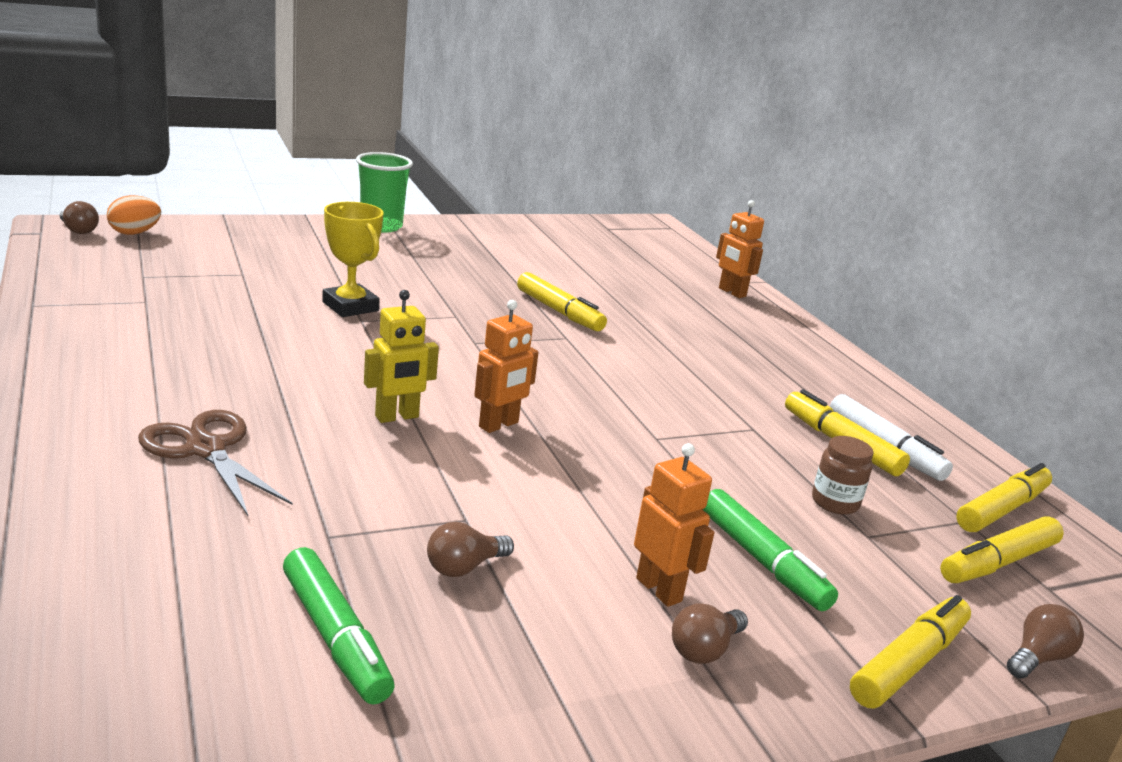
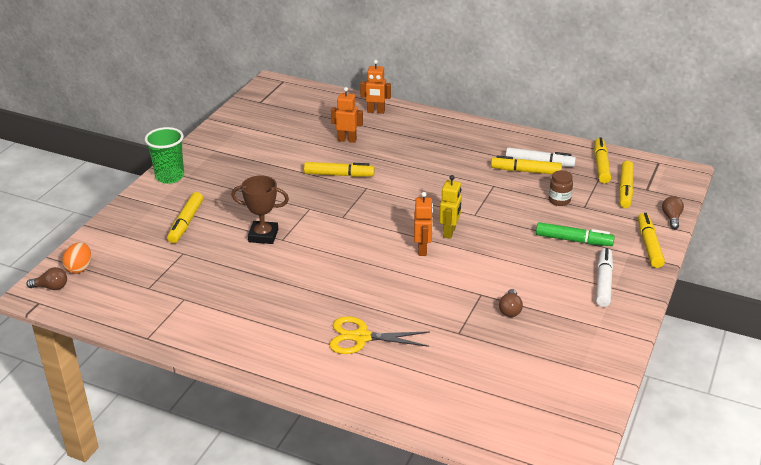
camera: 40 degrees left, 10 degrees up
(206, 449) = (361, 337): brown scissors -> yellow scissors
(306, 258) = (186, 223): none -> yellow marker
(335, 637) = (521, 358): green marker -> none
(350, 306) = (263, 235): yellow trophy -> brown trophy
(397, 417) = (387, 273): yellow robot -> yellow robot (449, 232)
(659, 589) = (566, 273): orange robot -> orange robot (347, 140)
(704, 649) = (603, 282): brown light bulb -> white marker

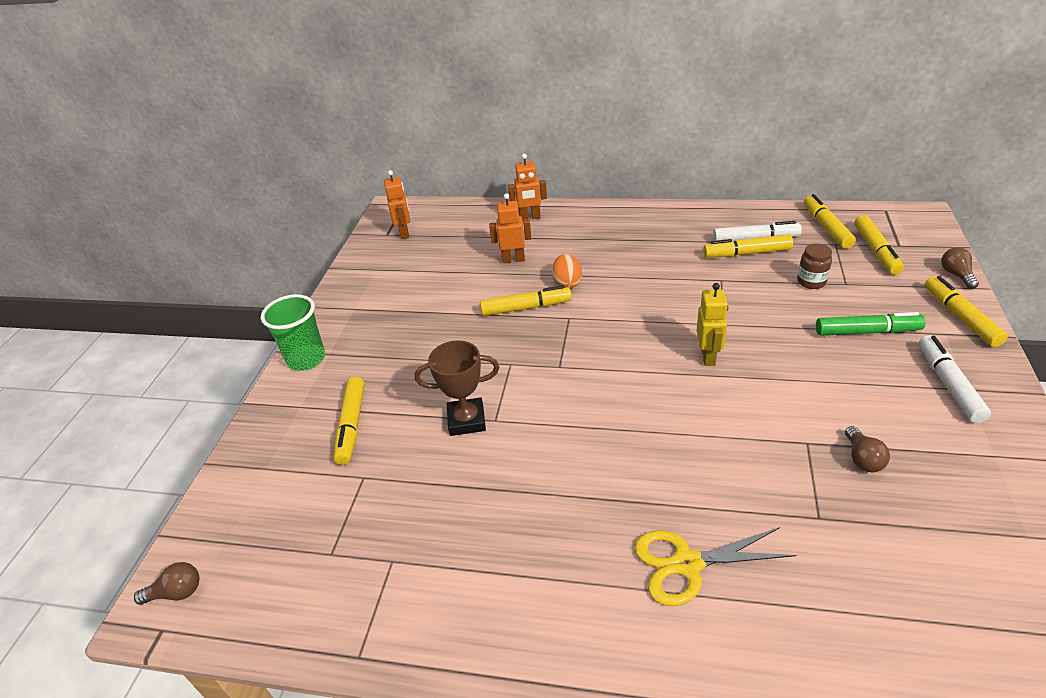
camera: 10 degrees left, 5 degrees up
(79, 268) = (214, 544): orange egg -> orange egg (567, 283)
(422, 249) = (689, 391): orange robot -> orange robot (404, 233)

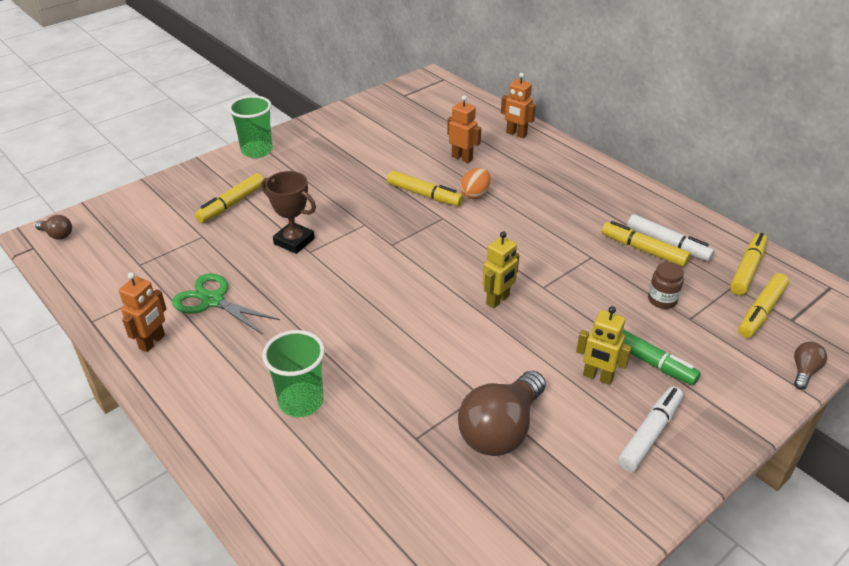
camera: 35 degrees right, 0 degrees up
(404, 233) = (416, 100): orange robot -> orange robot (152, 342)
(466, 533) = (213, 301): none -> green scissors
(687, 564) = (301, 401): yellow scissors -> green cup
(858, 367) = (597, 377): none -> yellow robot
(862, 459) = (501, 429): brown light bulb -> brown light bulb, size x2.16
(960, 317) = (747, 401): yellow marker -> none

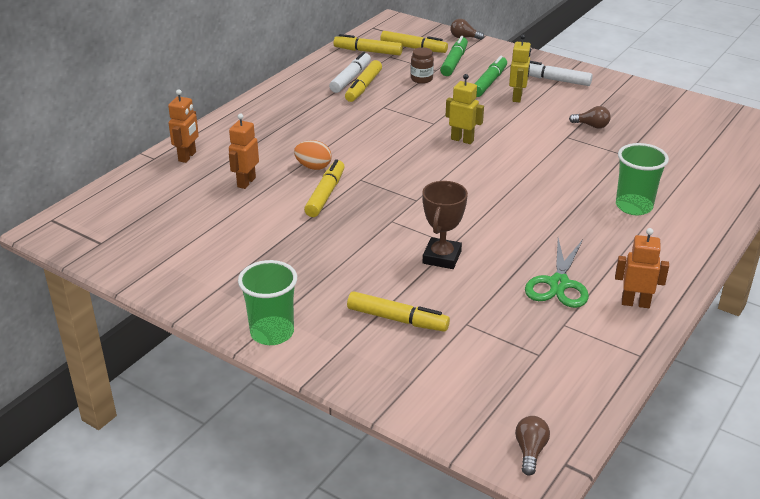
camera: 105 degrees left, 5 degrees down
(501, 429) = (591, 126): brown light bulb -> brown light bulb, size x0.46
(715, 341) = (454, 62): none -> green marker

